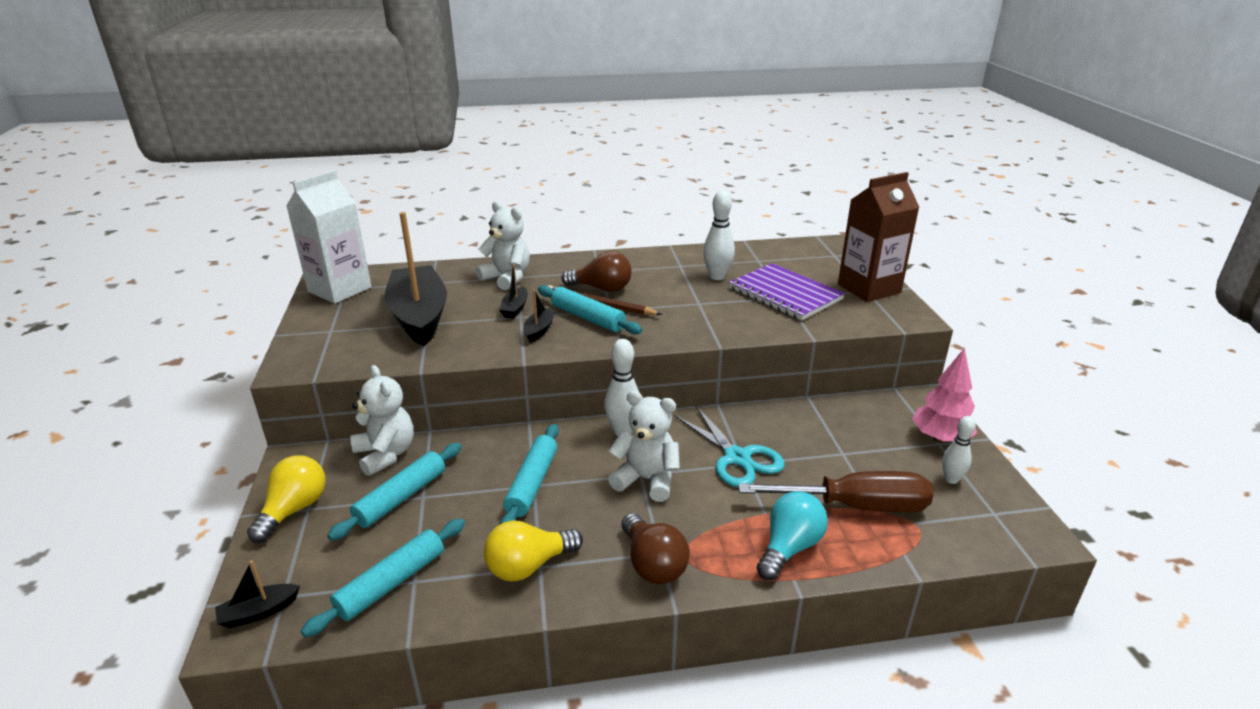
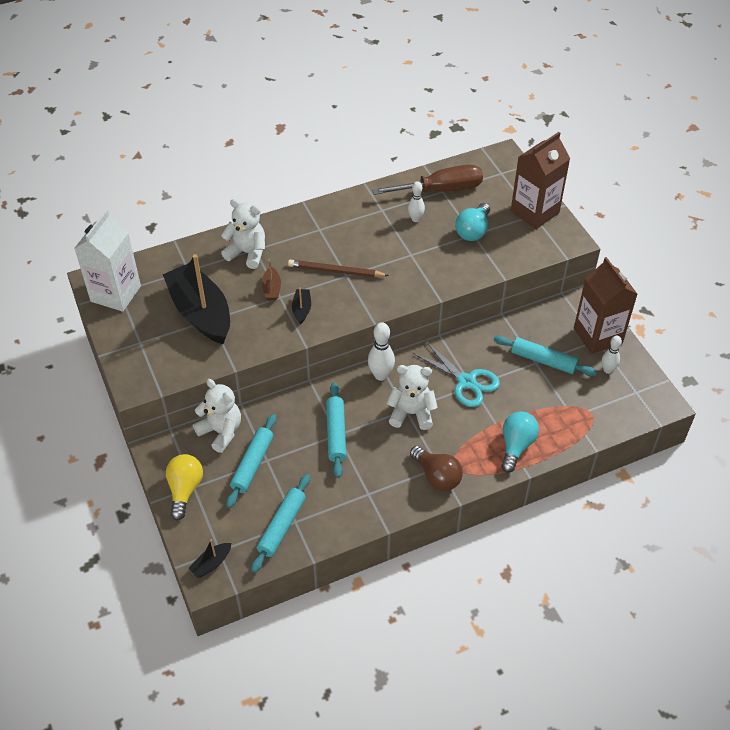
camera: 15 degrees left, 20 degrees up
(515, 309) = (271, 289): black boat -> brown boat
(528, 566) = (361, 495): yellow light bulb -> none
(588, 318) = (332, 288): turquoise rolling pin -> turquoise rolling pin (543, 360)
(602, 288) = (329, 251): brown light bulb -> none
(717, 277) = (415, 219): white bowling pin -> white bowling pin, size x0.67
(785, 294) = (473, 231): purple notebook -> turquoise light bulb
(855, 506) = (551, 405): brown screwdriver -> brown screwdriver (440, 190)
(940, 438) = (598, 336): pink tree -> brown carton

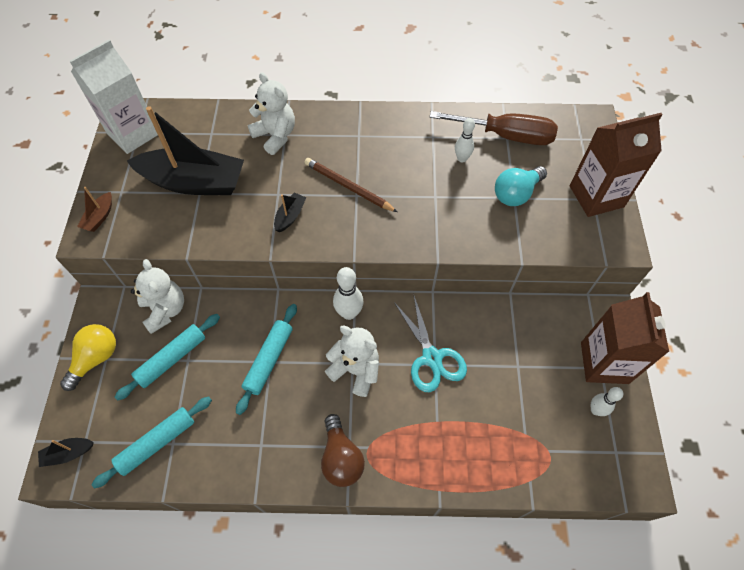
camera: 25 degrees right, 10 degrees up
(201, 313) = (194, 182): black boat -> black boat turned 105 degrees clockwise
(271, 289) = (275, 182): brown boat -> brown boat (99, 217)
(516, 446) = (445, 460): turquoise light bulb -> none
(543, 360) = (528, 367): turquoise rolling pin -> none

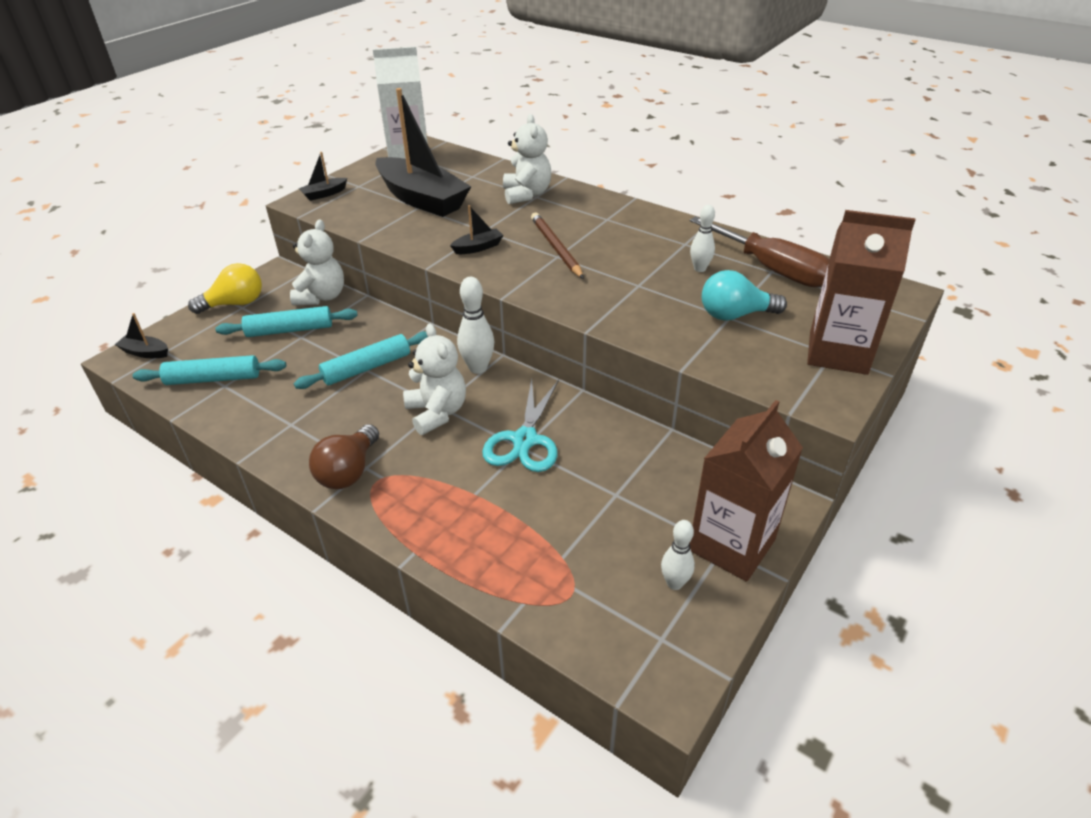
camera: 35 degrees right, 20 degrees down
(99, 217) = (324, 194): brown boat -> black boat

